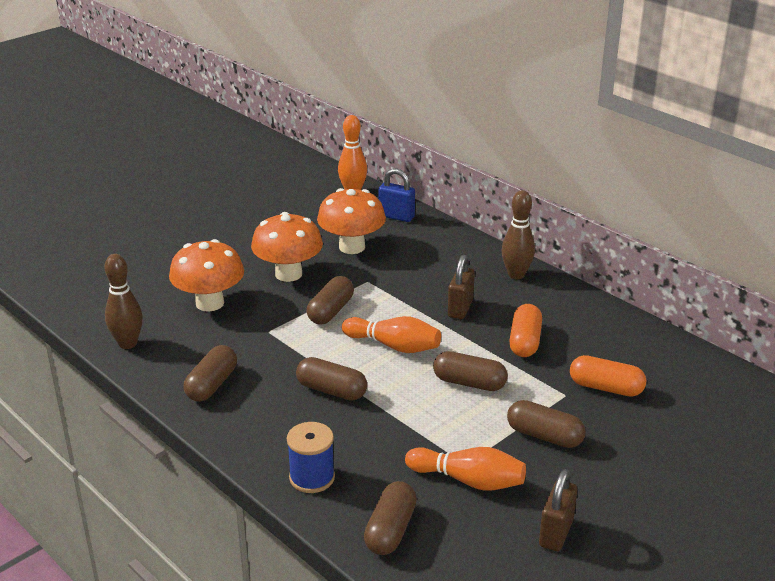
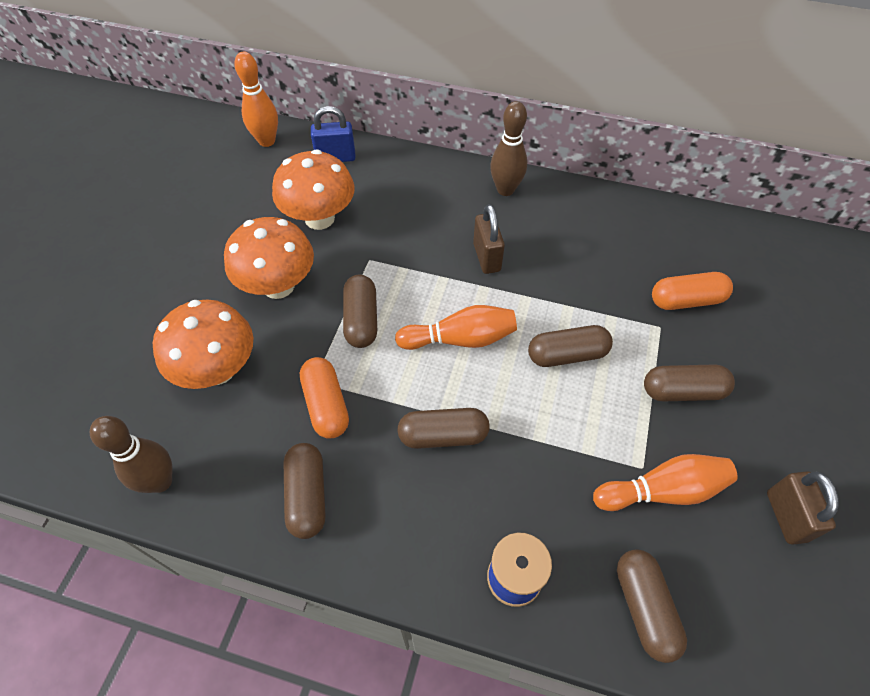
camera: 30 degrees left, 25 degrees up
(525, 341) = (576, 274): orange capsule -> orange capsule (326, 405)

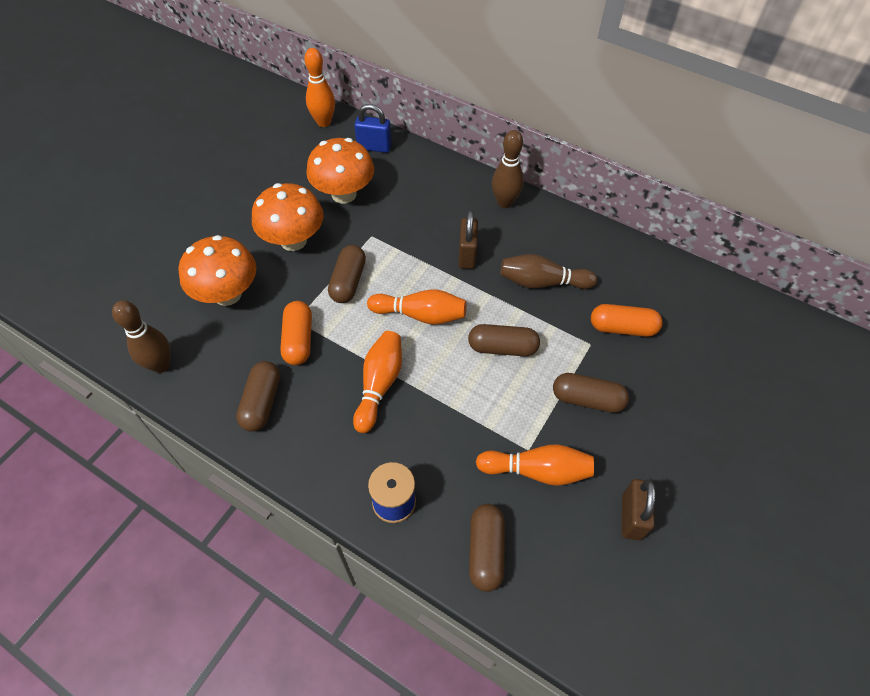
camera: 15 degrees right, 0 degrees up
(443, 435) = (379, 385): brown capsule -> orange bowling pin
(581, 269) = (542, 282): none -> brown bowling pin

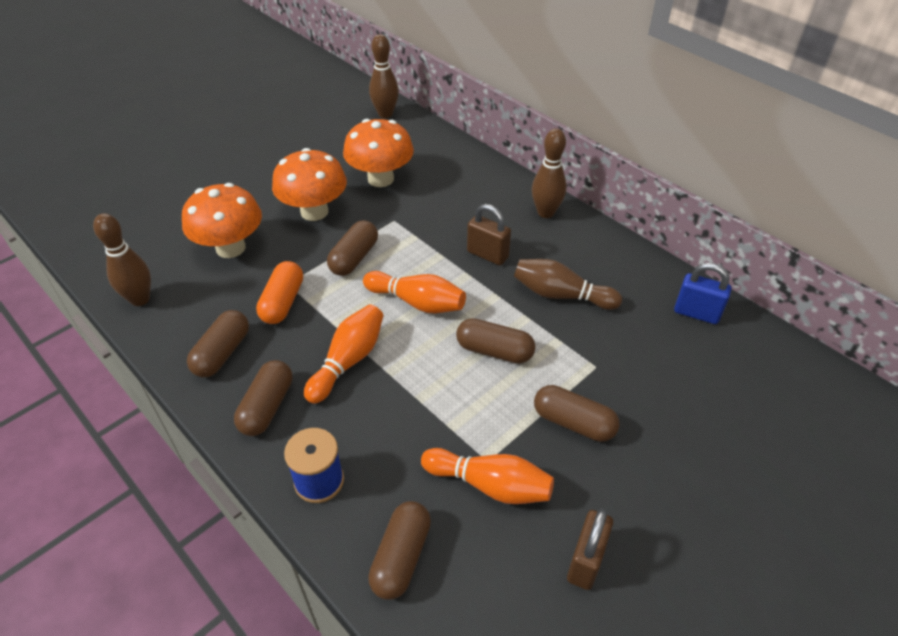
camera: 15 degrees right, 10 degrees down
(323, 445) = (267, 407): none -> brown capsule
(324, 122) = (385, 114): orange bowling pin -> brown bowling pin
(374, 147) = (427, 142): blue padlock -> blue padlock (696, 313)
(467, 255) = (487, 255): brown padlock -> brown padlock turned 75 degrees counterclockwise
(622, 328) = (638, 357): orange capsule -> none

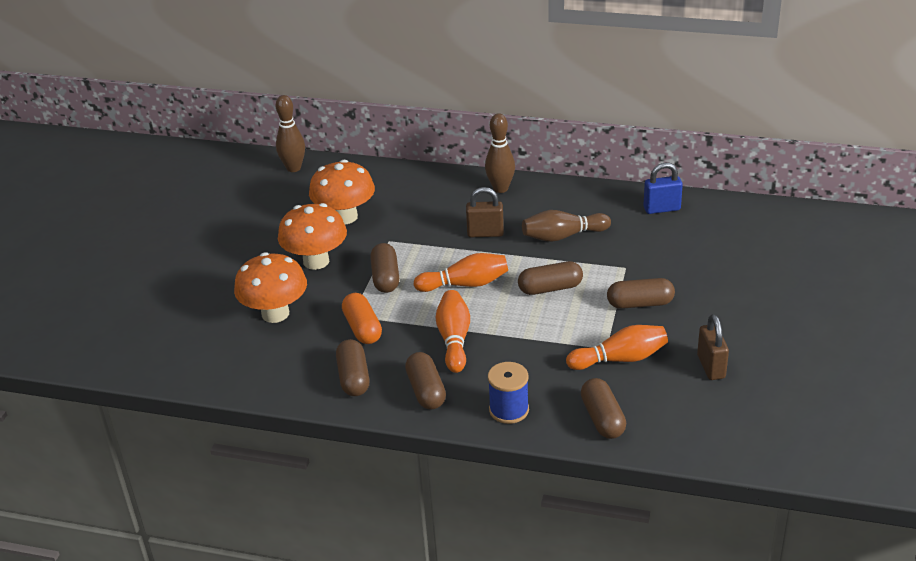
camera: 30 degrees left, 10 degrees down
(140, 299) = (242, 377): brown bowling pin -> none

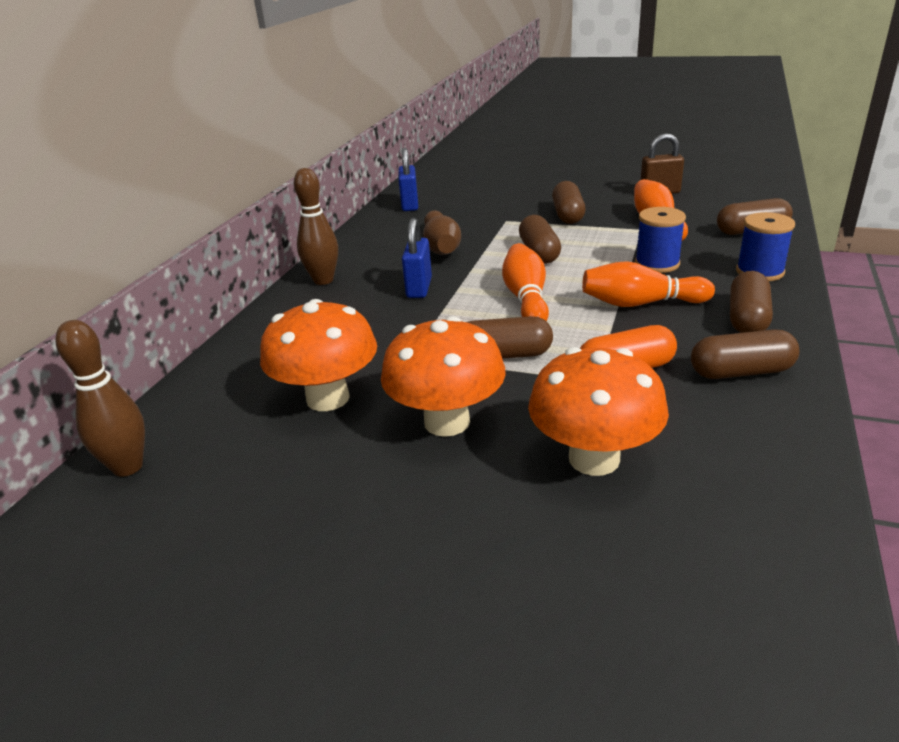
camera: 85 degrees left, 5 degrees down
(426, 391) = (747, 319): brown capsule -> brown capsule turned 60 degrees counterclockwise
(485, 233) = (419, 288): brown padlock -> blue padlock
(526, 353) = (657, 264): none -> blue spool

